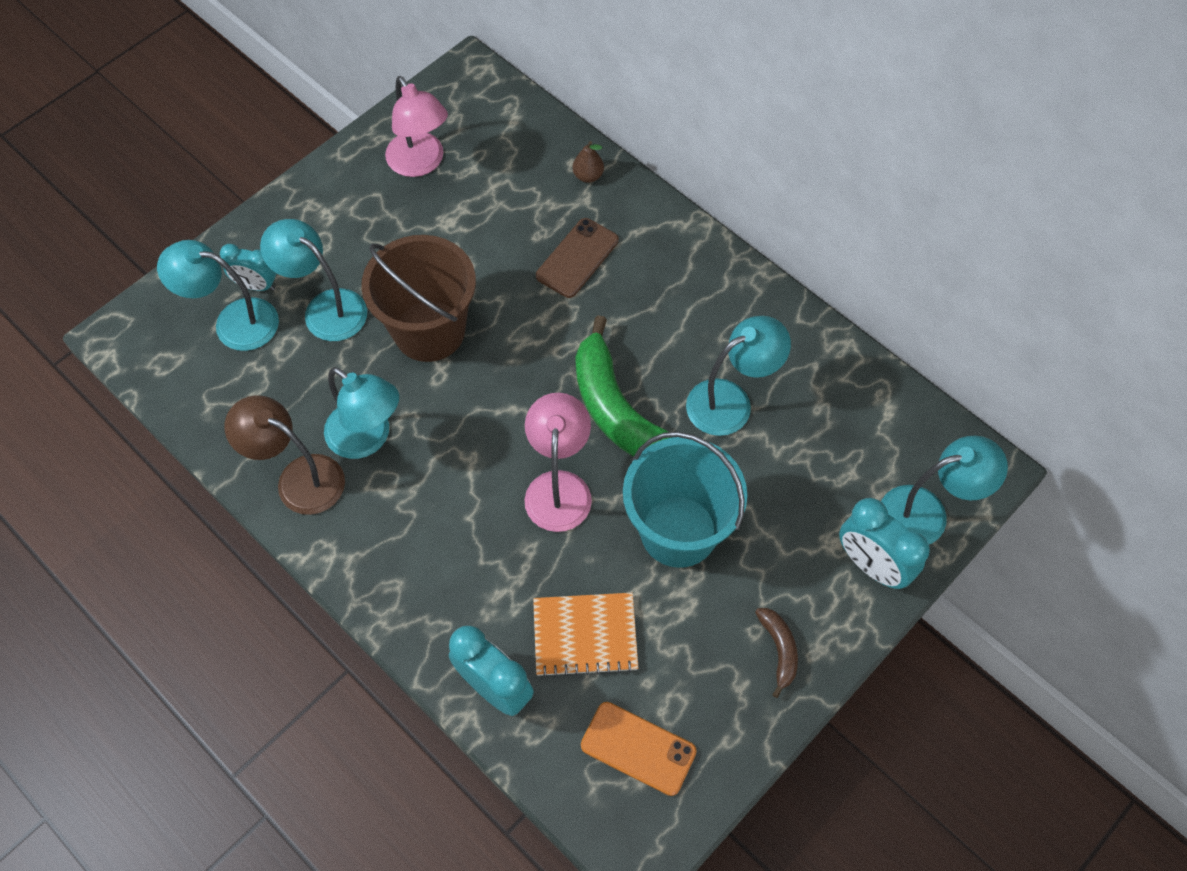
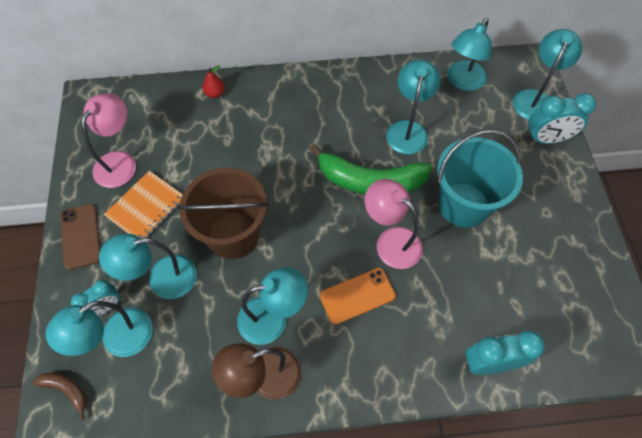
camera: 50 degrees left, 0 degrees up
(420, 163) = (120, 162): pink lamp -> pink lamp turned 75 degrees counterclockwise
(577, 258) = (260, 133): brown phone -> brown phone (81, 236)
(585, 635) = (491, 292): orange notebook -> orange notebook (146, 207)
(588, 176) = (215, 93): brown pear -> red pear
(638, 748) = (577, 314): orange phone -> orange phone (357, 296)
(779, 650) = (565, 209): brown banana -> brown banana (67, 390)
(867, 412) = (462, 82): none -> turquoise lamp

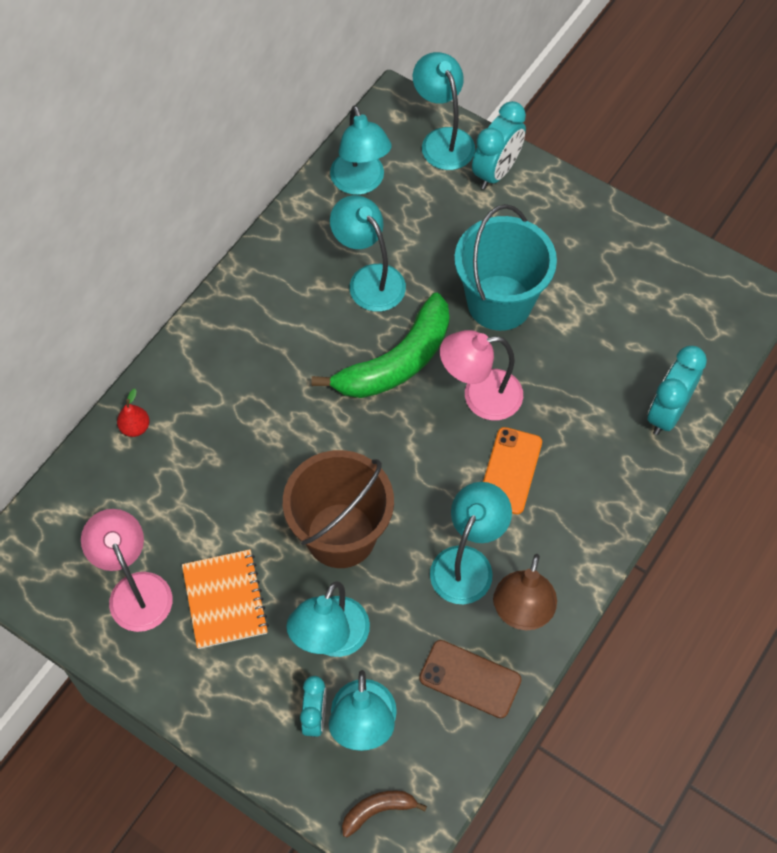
camera: 50 degrees left, 0 degrees up
(81, 236) = (200, 691): brown phone -> brown phone (470, 679)

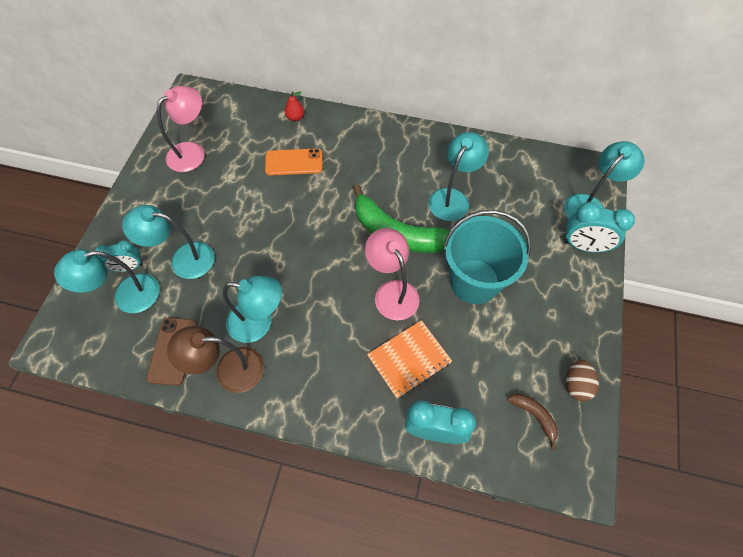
camera: 70 degrees right, 0 degrees up
(225, 600) = (196, 196): orange notebook -> orange notebook (409, 359)
(341, 535) = (257, 242): brown bucket -> none
(360, 183) = (524, 170): turquoise lamp -> none
(378, 810) = (71, 323): brown banana -> brown banana (534, 416)
(510, 471) = (340, 329): orange phone -> orange phone (294, 162)
(660, 256) = (576, 385): none -> brown egg

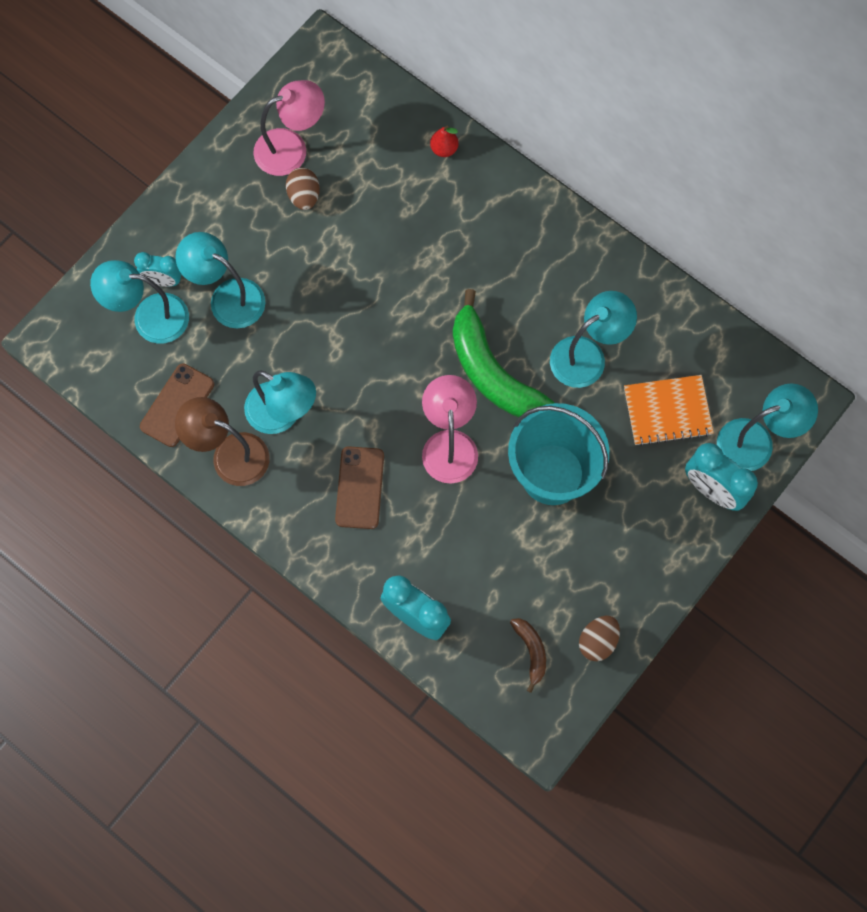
camera: 25 degrees right, 10 degrees up
(213, 176) = (304, 196): none -> brown egg
(294, 162) = (412, 218): orange phone -> none
(342, 351) = (360, 488): none -> brown phone
(409, 359) = (428, 530): orange notebook -> orange notebook (667, 411)

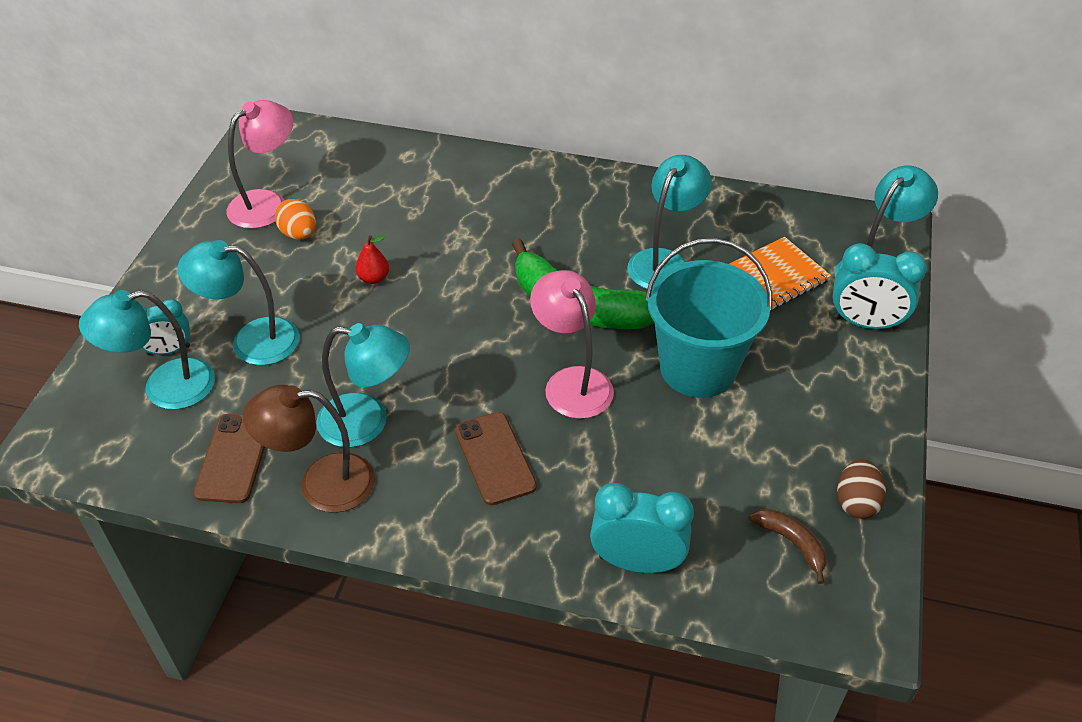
camera: 25 degrees left, 25 degrees down
(304, 196) = (299, 234): brown egg -> orange egg
(444, 149) = (424, 159): red pear -> red pear (373, 278)

